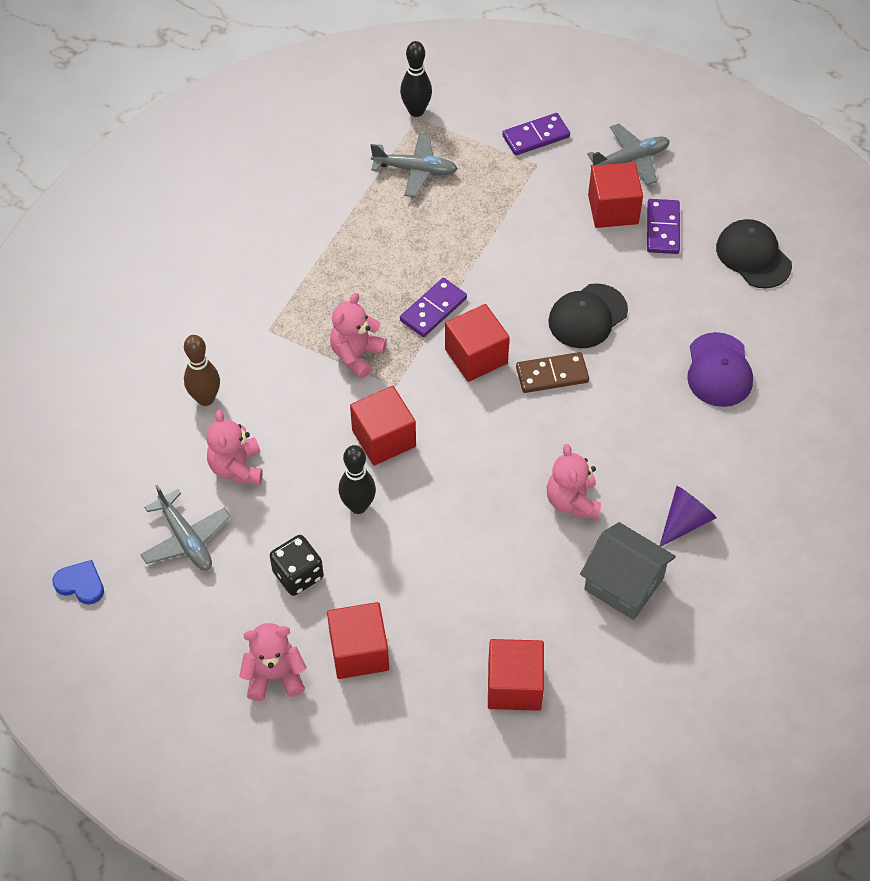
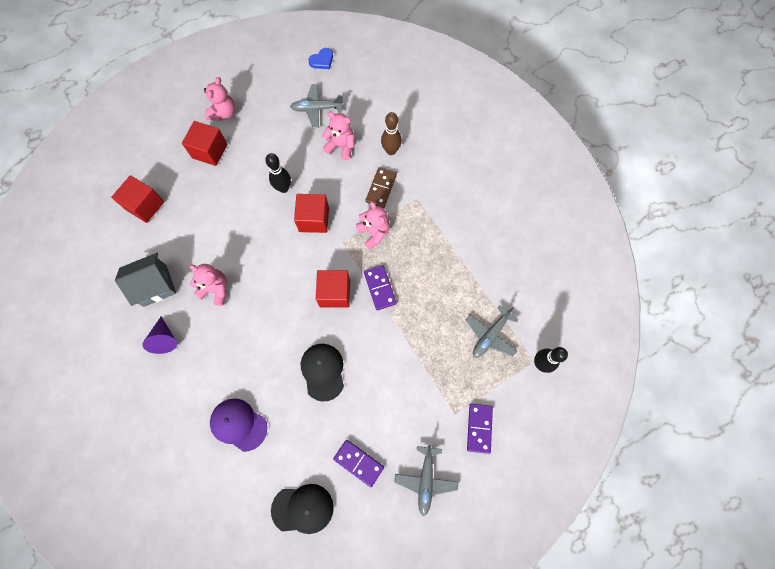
camera: 120 degrees right, 15 degrees up
(298, 575) = (265, 145): black dice -> none
(552, 375) = (297, 326): brown domino -> brown domino (381, 188)
(613, 209) = (392, 440): red cube -> none

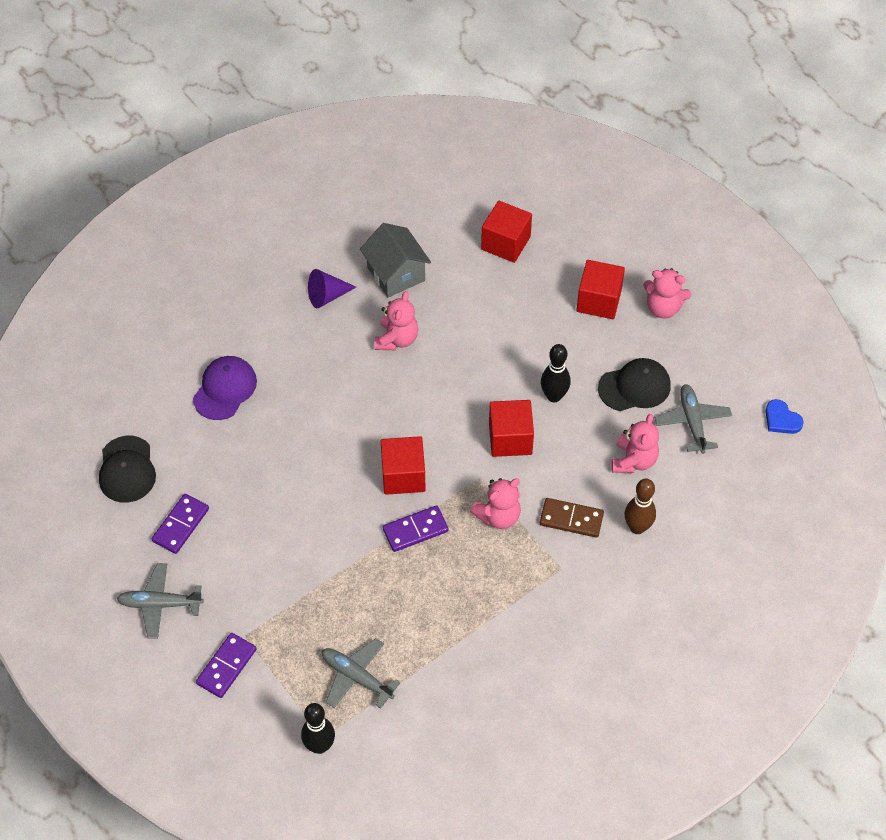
camera: 85 degrees right, 15 degrees down
(323, 371) = (295, 473): black cap -> black cap (634, 387)
(479, 428) = (226, 666): purple domino -> purple domino turned 60 degrees counterclockwise

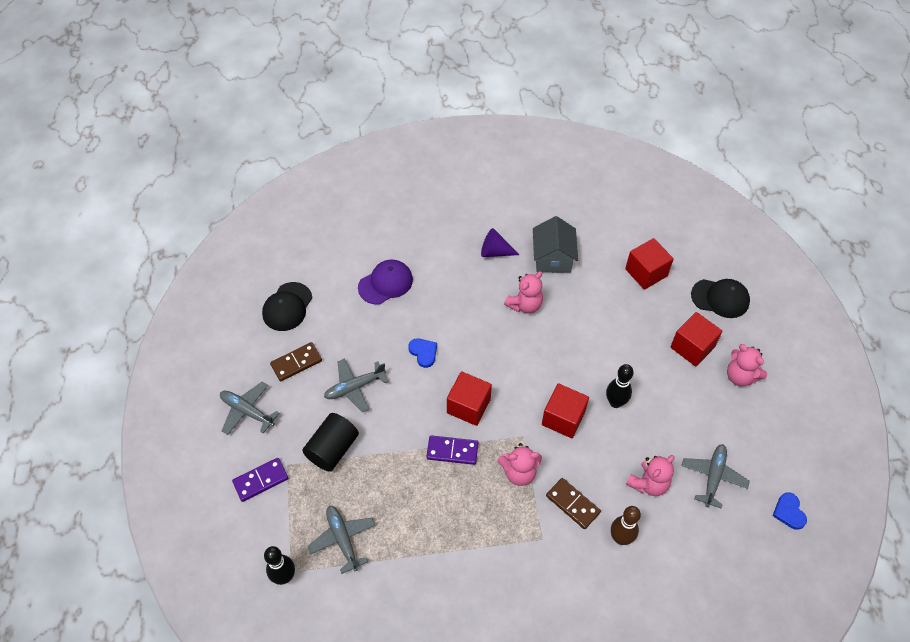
camera: 30 degrees right, 0 degrees up
(180, 525) = (296, 363): purple domino -> brown domino
(265, 518) = (354, 387): none -> grey plane
(284, 594) = (332, 449): none -> black cylinder
(318, 444) = (423, 353): none -> blue heart
(634, 387) = (682, 426): black cap -> black cap (720, 298)

